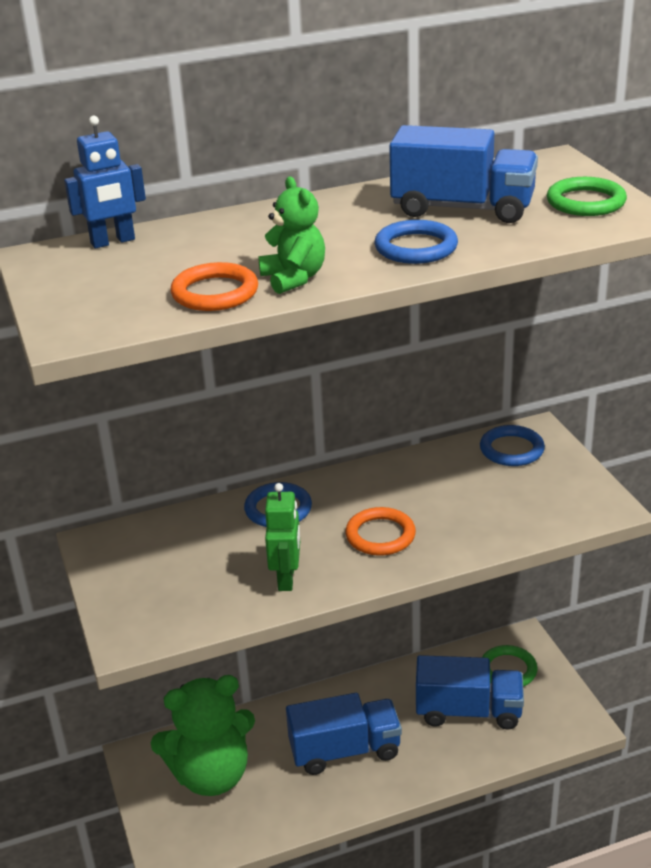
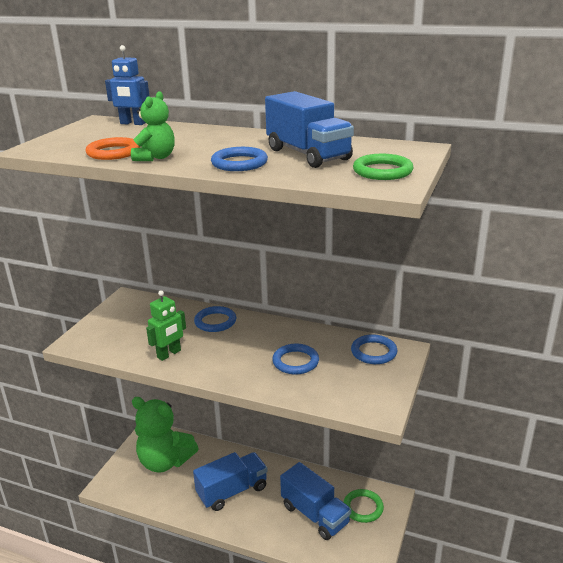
camera: 40 degrees right, 5 degrees down
(345, 750) = (232, 491): blue truck -> blue truck turned 60 degrees counterclockwise
(380, 535) = (239, 358): orange ring -> none
(448, 504) = (295, 361): none -> blue ring

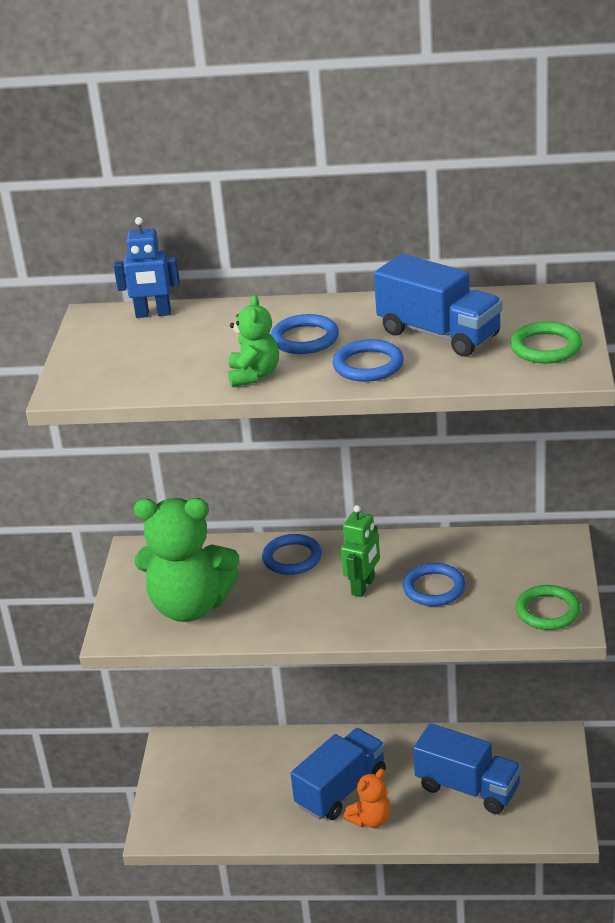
camera: 15 degrees left, 5 degrees up
(113, 152) = (188, 376): orange ring -> none
(165, 461) = (222, 777): green teddy bear -> green teddy bear (190, 606)
(169, 354) = (261, 618): green robot -> green robot (363, 586)
(240, 518) = (371, 819): none -> orange teddy bear
(363, 507) = (526, 762): green ring -> green ring (548, 611)
(373, 352) = (525, 552): blue ring -> blue ring (305, 339)

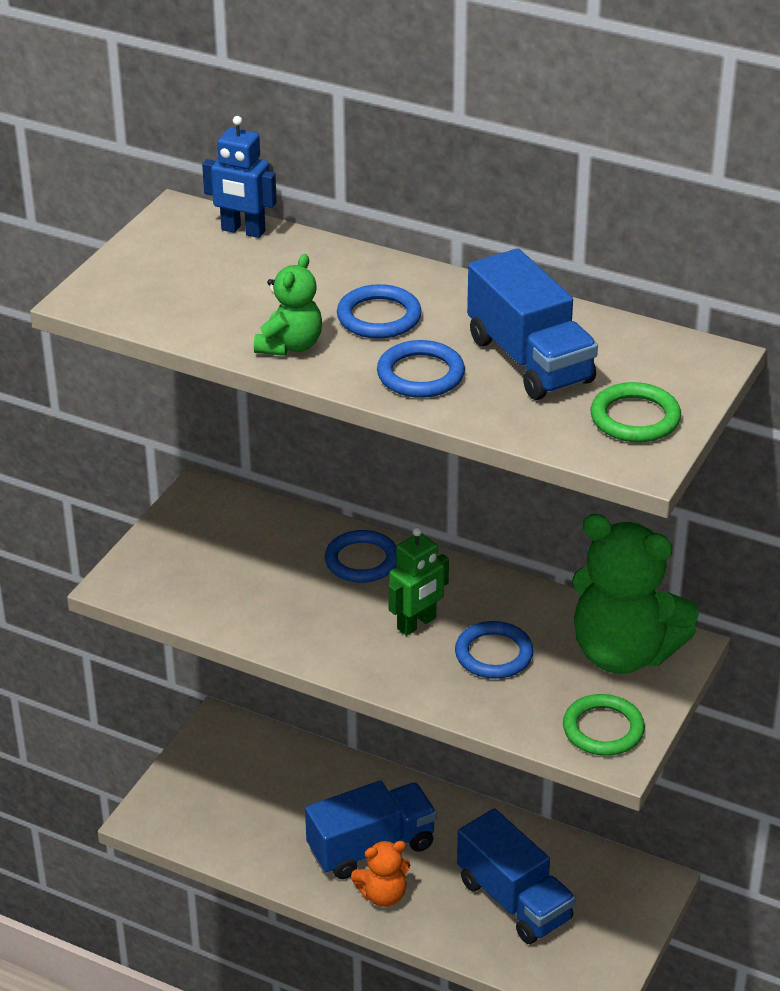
camera: 20 degrees right, 5 degrees up
(190, 606) = (216, 579): green teddy bear -> green teddy bear (623, 653)

